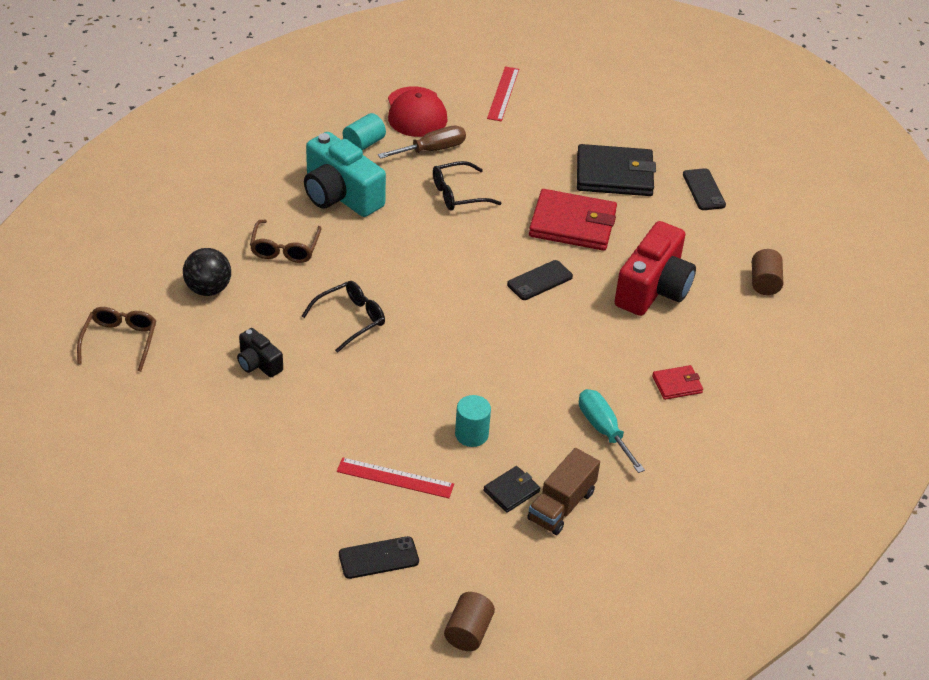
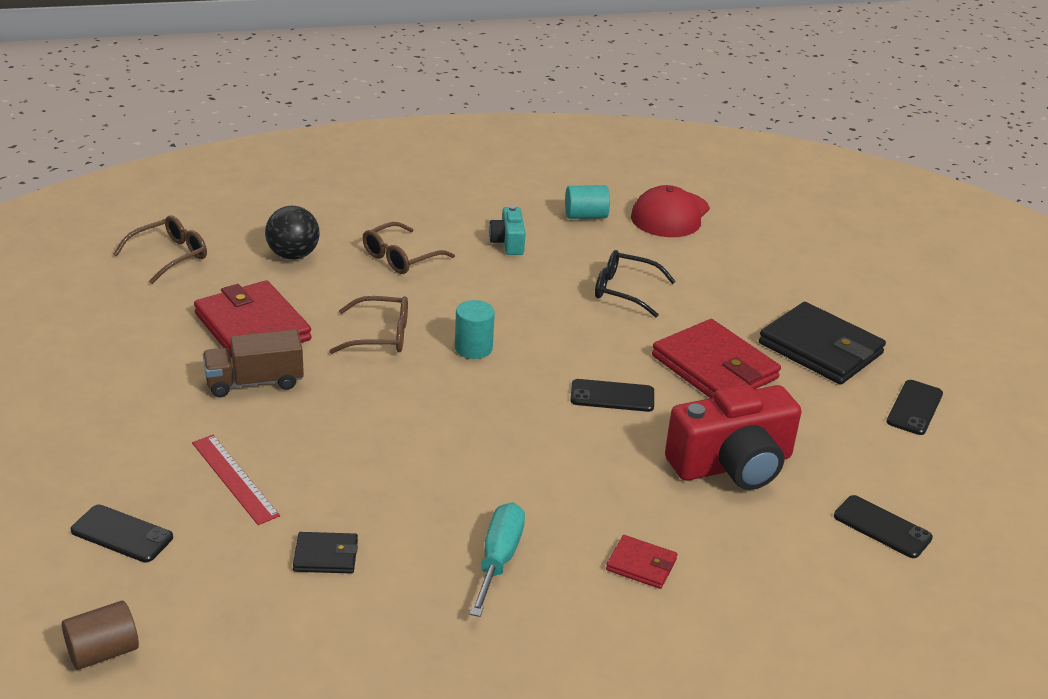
camera: 40 degrees right, 10 degrees down
(258, 363) = (252, 327): black camera -> red wallet
(340, 195) = (508, 242): turquoise camera -> turquoise camera, size x0.50
(351, 319) = (381, 336): black glasses -> brown glasses
(432, 150) = (646, 247): brown screwdriver -> none
(471, 434) = (358, 485): turquoise cylinder -> turquoise cylinder (473, 348)
(503, 93) = (783, 236): red ruler -> none
(561, 505) = (357, 600): brown truck -> brown truck (254, 382)
(764, 283) = (882, 527): brown cylinder -> black phone

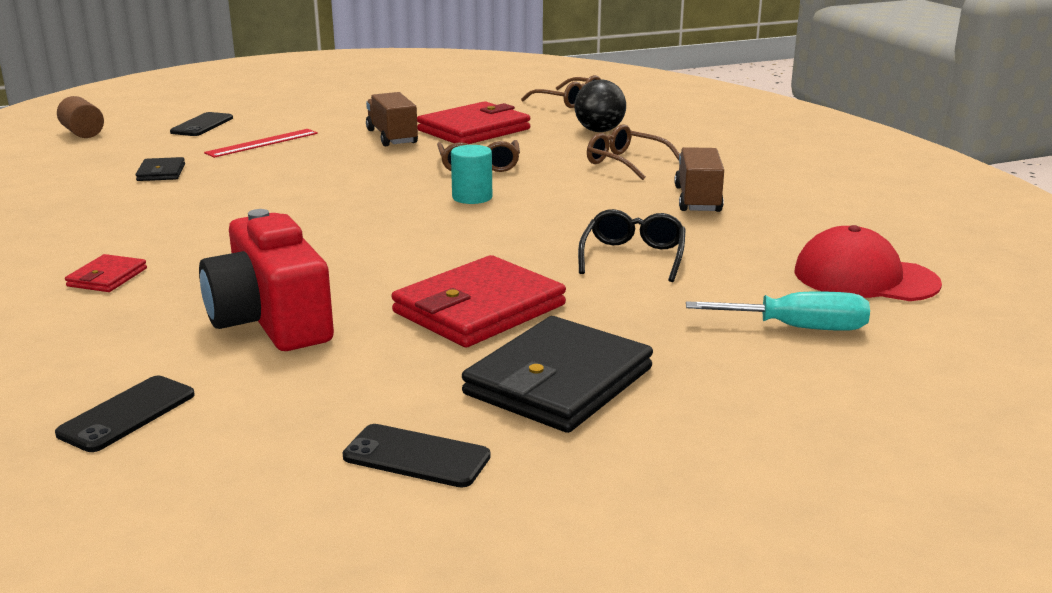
camera: 85 degrees right, 10 degrees down
(498, 559) = (137, 223): turquoise screwdriver -> turquoise screwdriver (798, 328)
(508, 242) = (697, 199): turquoise camera -> brown truck
(585, 216) = (802, 231): turquoise cylinder -> none
(612, 396) = (401, 257): black phone -> none

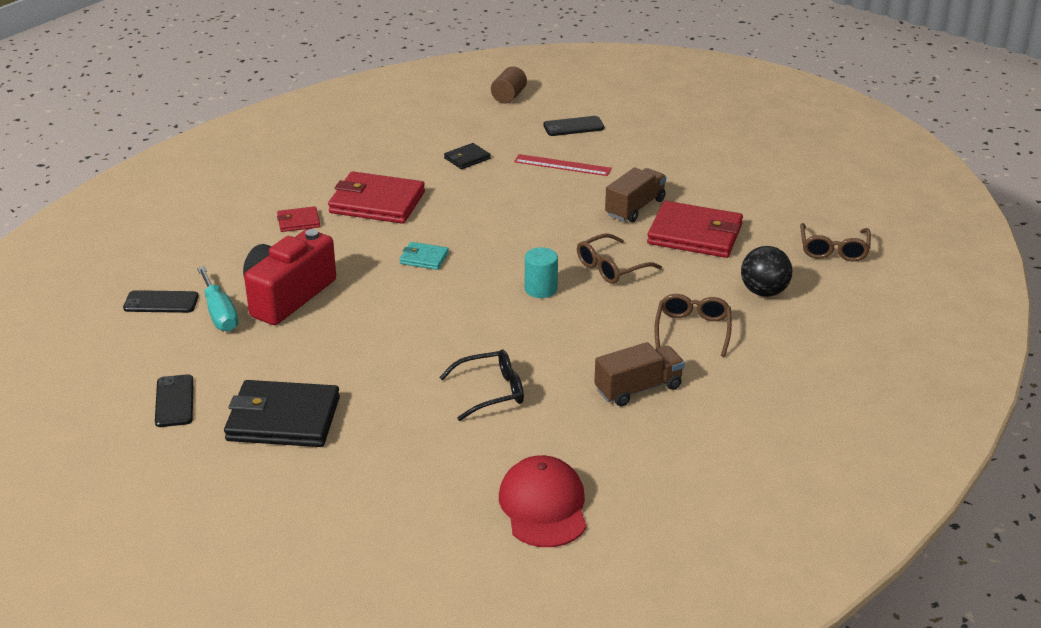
camera: 60 degrees right, 10 degrees up
(322, 231) = (424, 258): none -> turquoise wallet
(479, 309) = (356, 359): red wallet -> red wallet (377, 203)
(798, 328) = (426, 492): turquoise screwdriver -> turquoise screwdriver (219, 314)

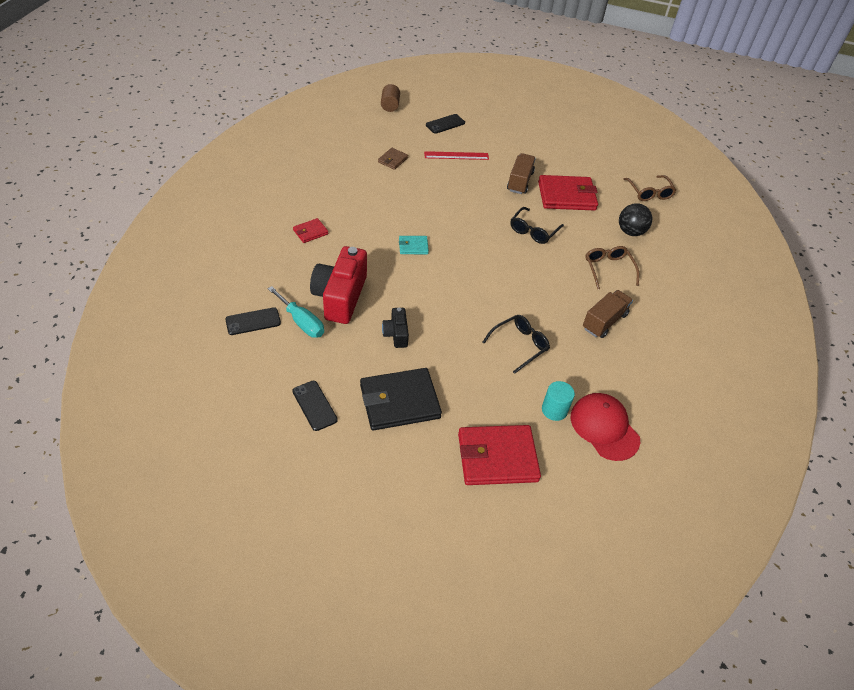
camera: 25 degrees left, 15 degrees up
(331, 348) = (396, 334): none -> black camera
(377, 203) = (355, 206): red wallet -> red wallet (497, 457)
(467, 158) = (393, 160): black wallet -> brown wallet
(541, 289) = (501, 256): turquoise cylinder -> turquoise cylinder (554, 410)
(611, 268) = (533, 231): brown glasses -> black glasses

